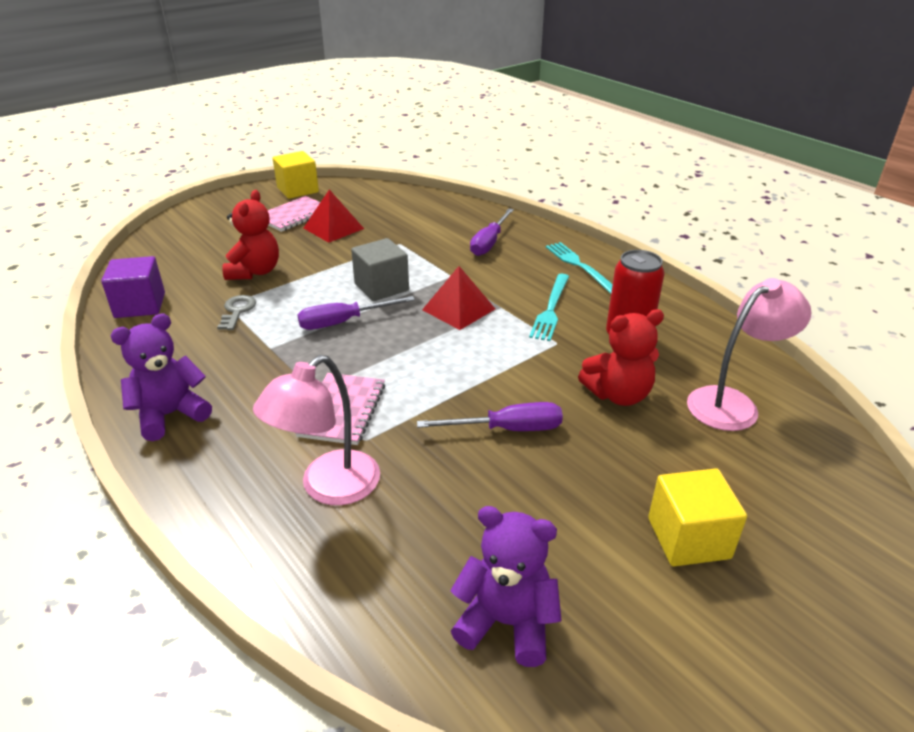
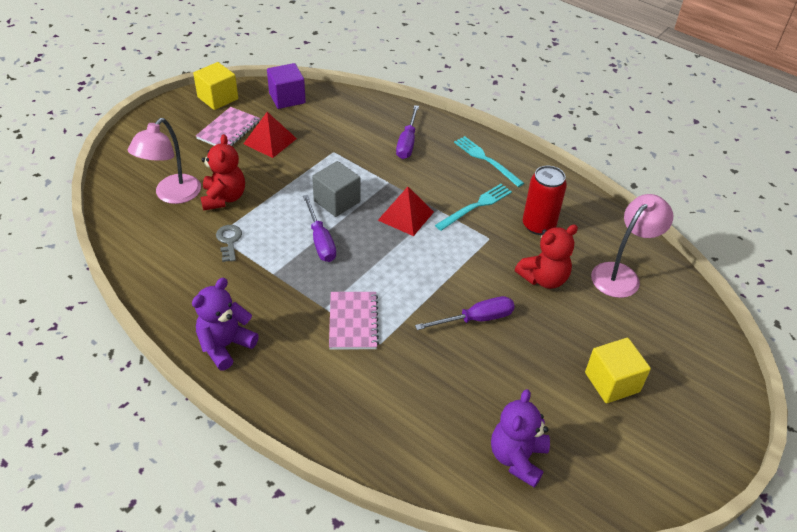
camera: 15 degrees left, 10 degrees up
(140, 305) = (143, 246): purple cube -> purple cube (287, 98)
(329, 488) = (370, 385): pink lamp -> pink lamp (172, 195)
(343, 322) = (320, 240): purple screwdriver -> purple screwdriver turned 75 degrees counterclockwise
(506, 622) = (517, 458): purple teddy bear -> purple teddy bear turned 75 degrees counterclockwise
(551, 309) = (476, 206): turquoise fork -> turquoise fork turned 135 degrees counterclockwise

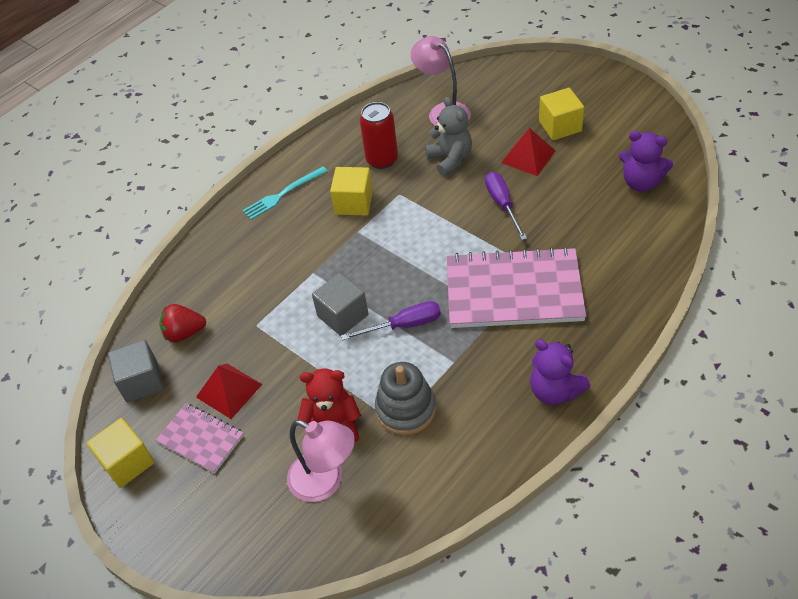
camera: 80 degrees left, 5 degrees up
(229, 241) = (405, 409): grey key -> grey stacking toy
(287, 98) = (142, 381): purple cube -> grey cube
(330, 115) = (184, 333): none -> red strawberry
(353, 322) = (513, 291): pink notebook -> pink notebook, size x1.93
(406, 216) = (367, 256): red pyramid -> red pyramid (528, 156)
(407, 143) = (247, 258): purple screwdriver -> none
(476, 206) = (354, 203): turquoise fork -> yellow cube
(543, 278) = (450, 159): red teddy bear -> grey teddy bear

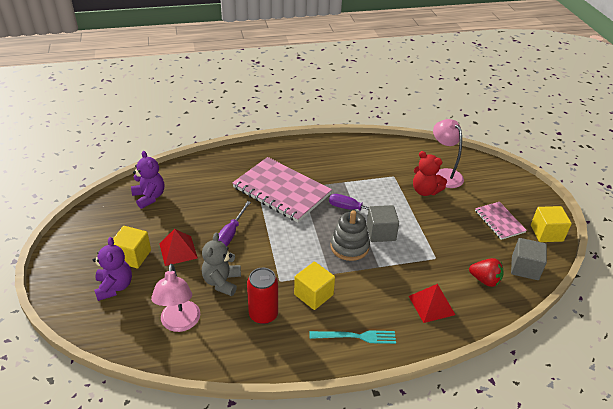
camera: 150 degrees left, 10 degrees down
(229, 390) = (472, 234): red pyramid -> red pyramid (431, 305)
(405, 409) = (385, 178): grey stacking toy -> grey stacking toy (349, 246)
(555, 391) = (312, 149): purple teddy bear -> purple teddy bear (114, 287)

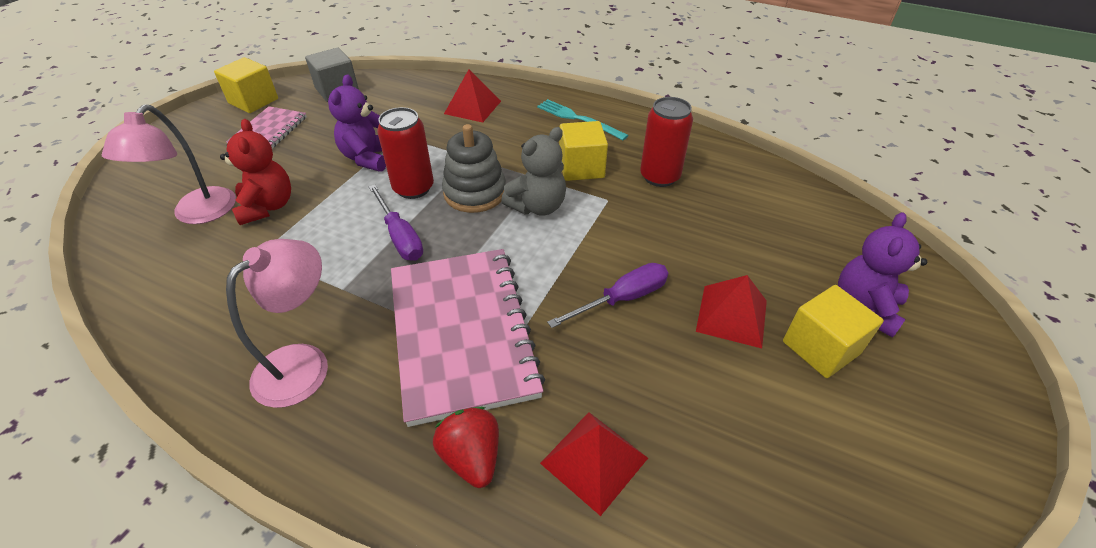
camera: 140 degrees left, 5 degrees up
(149, 197) = (743, 488): purple teddy bear -> purple teddy bear (368, 158)
(180, 323) = (774, 214): pink lamp -> pink lamp (303, 363)
(202, 182) = (594, 460): none -> red pyramid
(222, 282) = (687, 234): grey teddy bear -> grey teddy bear (538, 206)
(381, 232) = (413, 188): grey cube -> red can
(485, 280) = (390, 100): red strawberry -> red strawberry (472, 457)

